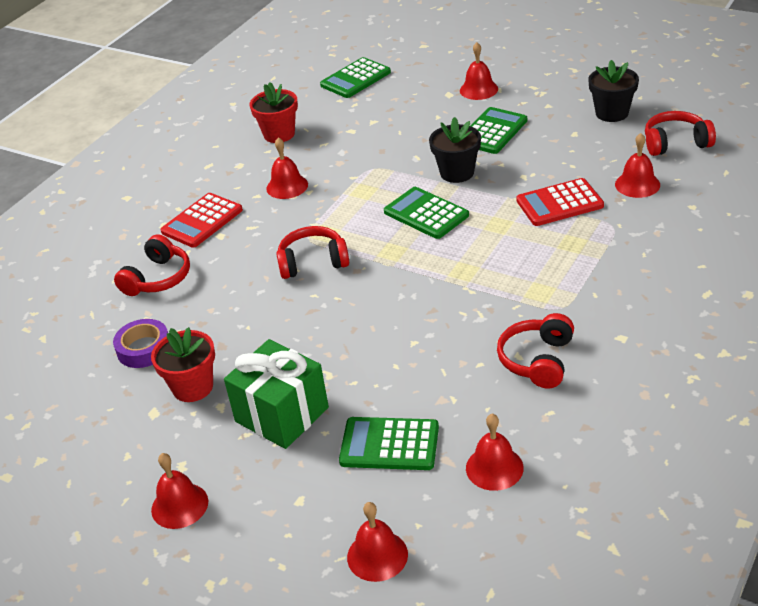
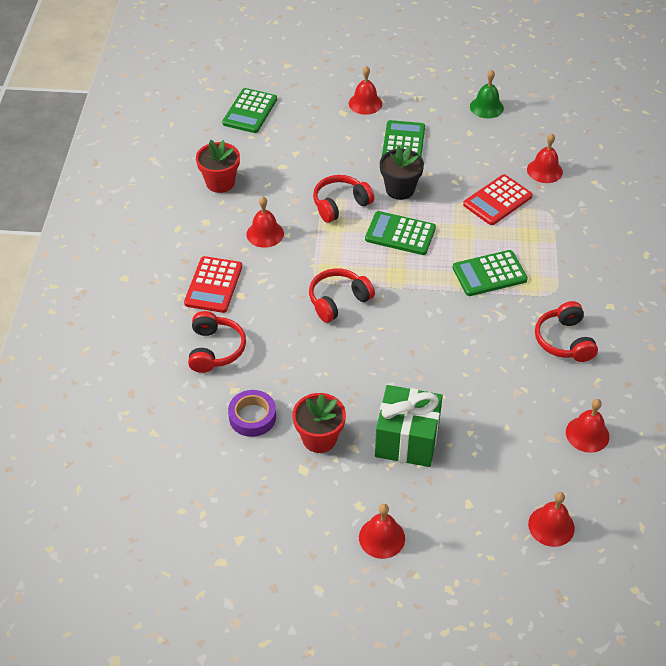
camera: 30 degrees left, 10 degrees up
(389, 444) = (503, 439): green calculator -> green calculator (489, 274)
(612, 113) = (486, 107): black flower pot -> green bell
(675, 143) = (550, 126): red headphones -> red headphones (340, 204)

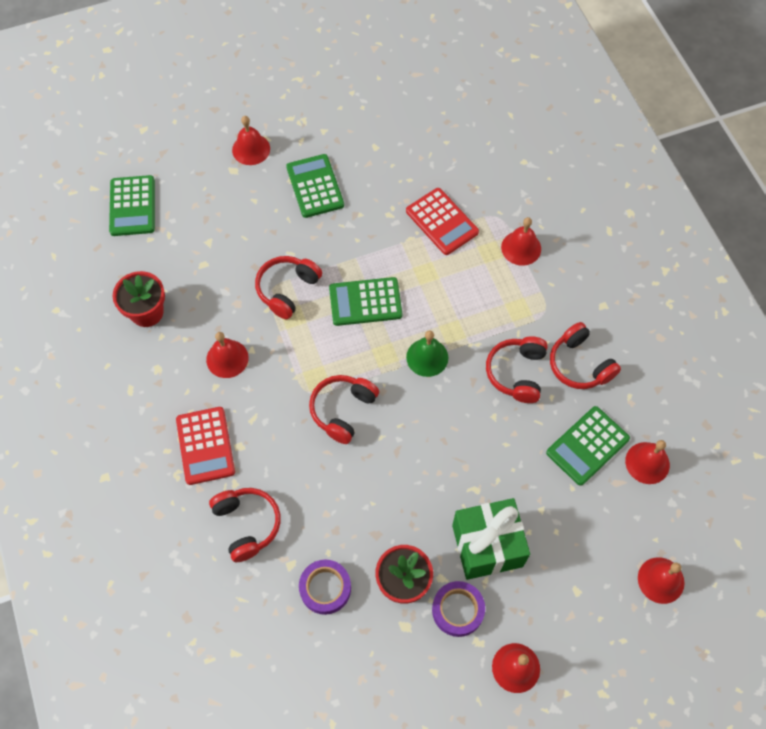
camera: 25 degrees left, 15 degrees up
(355, 476) = (457, 610): none -> purple tape
(400, 189) = (339, 246): black flower pot -> none
(486, 107) = (377, 108): green bell -> green bell (427, 357)
(489, 274) = (474, 315): green calculator -> green calculator (587, 446)
(497, 200) = (442, 222): red calculator -> red calculator turned 60 degrees counterclockwise
(504, 327) = (517, 373): none -> red headphones
(544, 170) = (470, 166): red bell -> red bell (521, 248)

